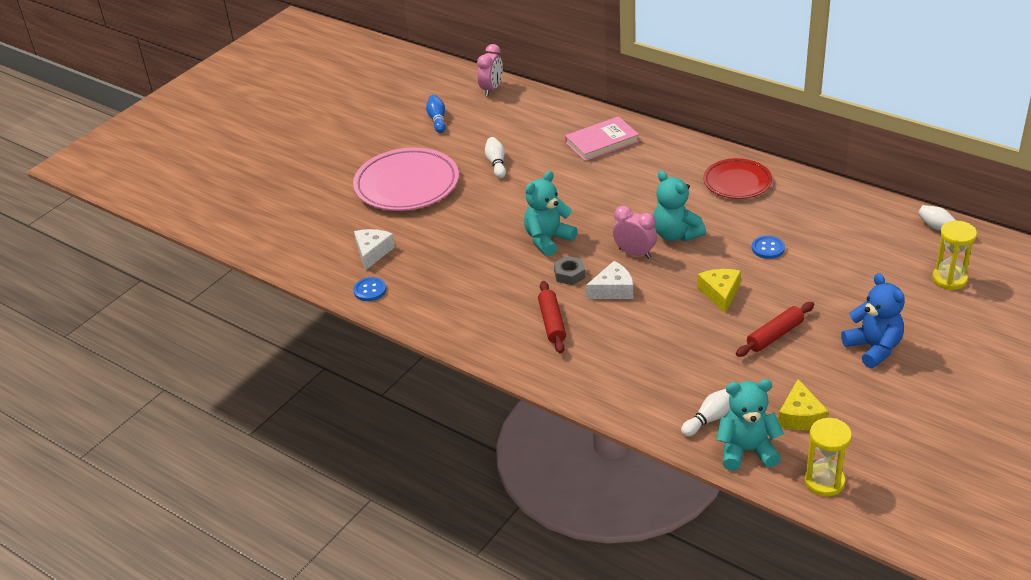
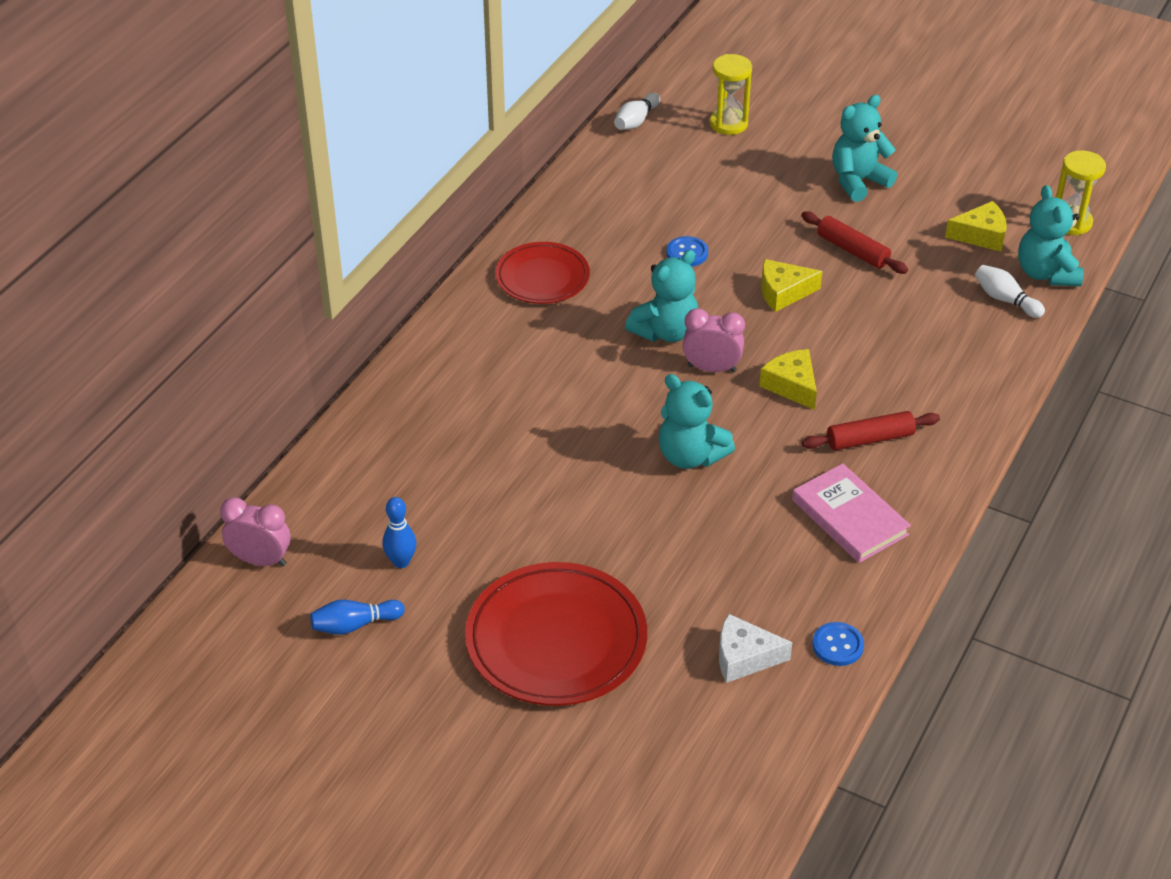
camera: 100 degrees left, 5 degrees up
(407, 184) = (556, 640): pink plate -> red plate
(480, 133) = (401, 562): none -> blue bowling pin
(496, 163) = (494, 531): white bowling pin -> none
(569, 274) = (766, 429): grey nut -> none
(601, 142) = (436, 413): pink book -> pink book (849, 517)
(613, 289) = (791, 385): white cheese -> yellow cheese
(635, 253) = (711, 368): pink clock -> pink clock turned 75 degrees clockwise
(873, 348) = (858, 181): blue teddy bear -> turquoise teddy bear

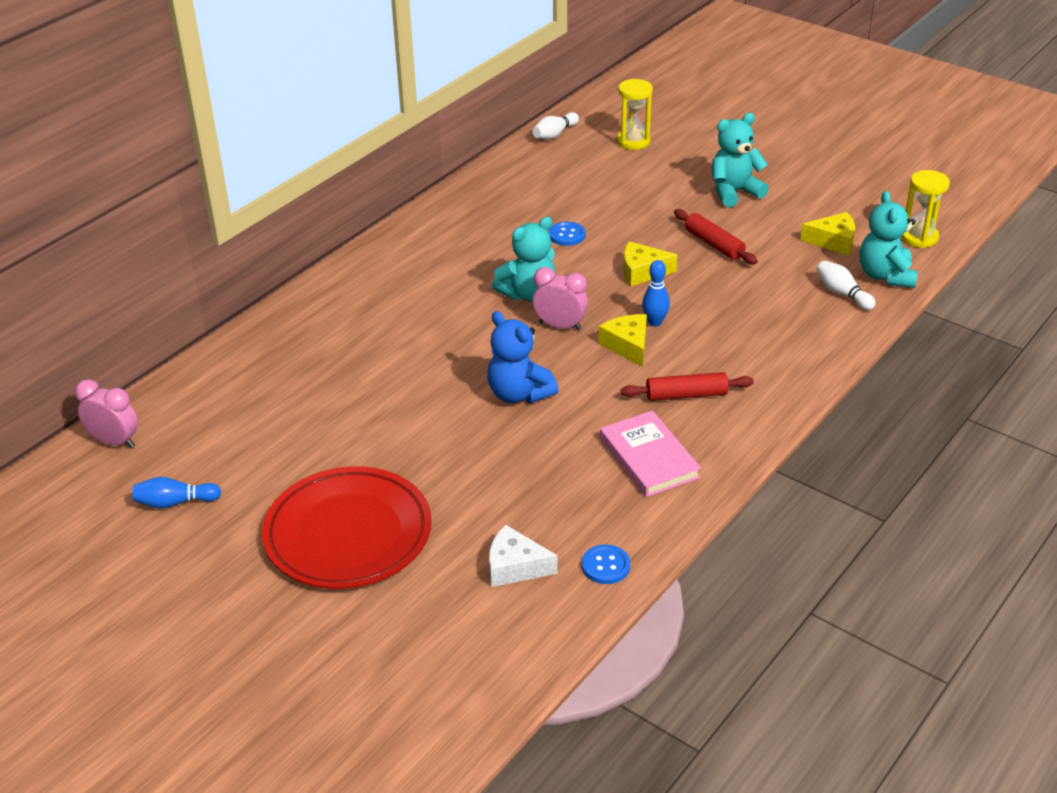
camera: 10 degrees right, 5 degrees down
(401, 562) = (234, 455): blue bowling pin -> blue bowling pin (655, 322)
(542, 277) = (435, 244): red plate -> none
(690, 456) = (519, 394): turquoise teddy bear -> blue teddy bear

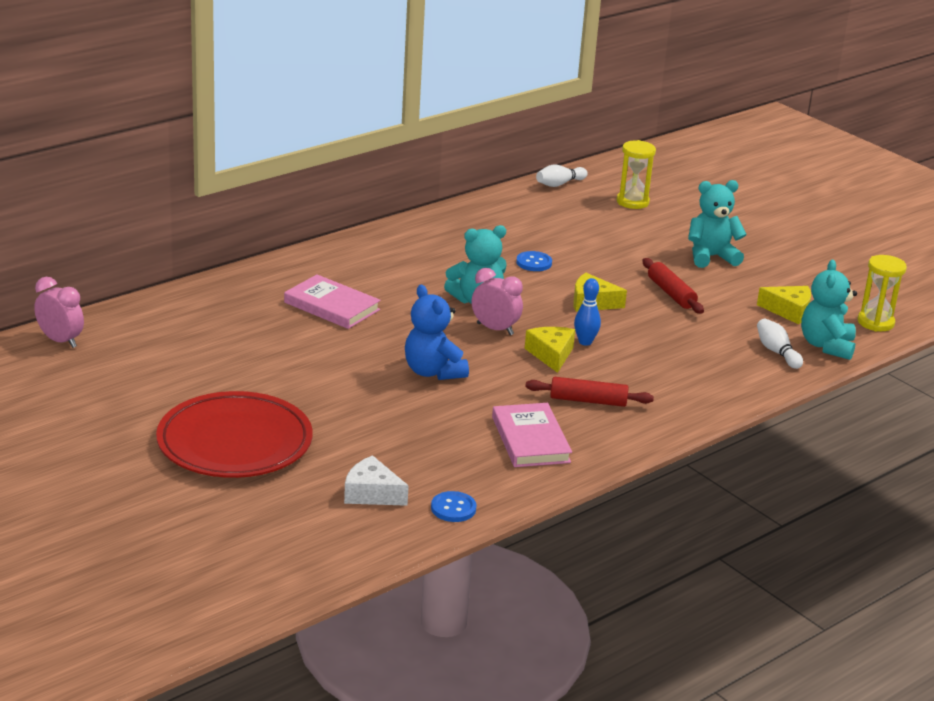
camera: 10 degrees right, 10 degrees down
(175, 502) = (95, 393): blue bowling pin -> none
(385, 333) = (331, 306): none -> pink book

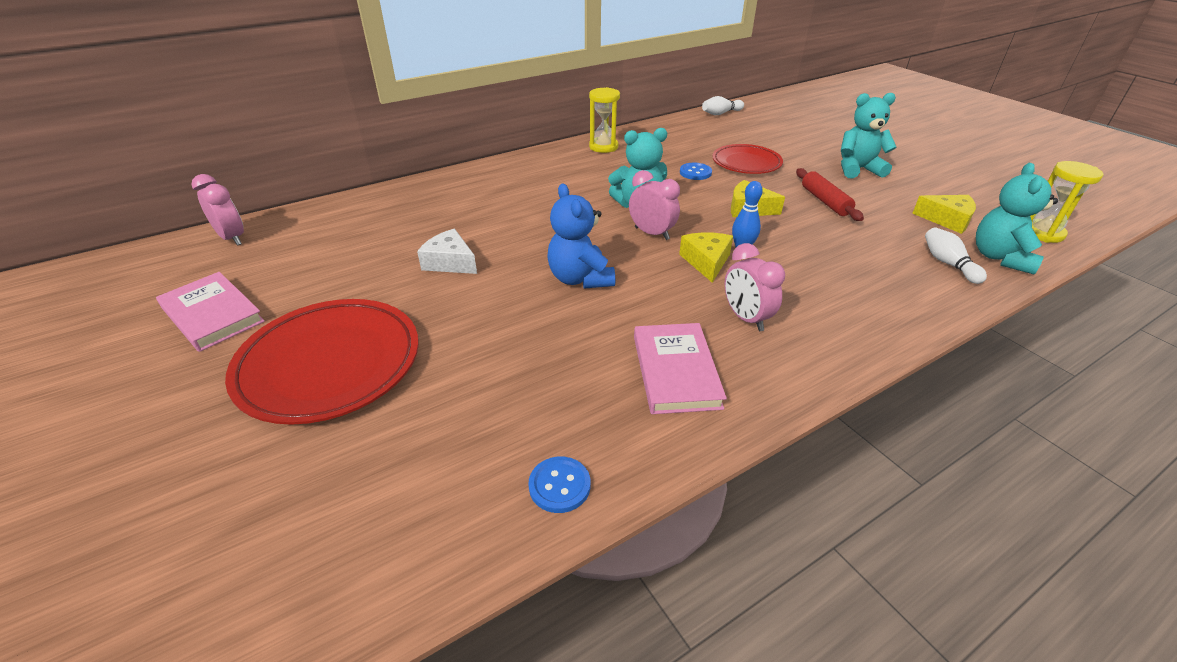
camera: 10 degrees right, 10 degrees up
(331, 306) = (501, 209): pink book -> pink book (212, 315)
(371, 493) = (459, 453): white cheese -> white cheese (450, 262)
(588, 400) = (745, 318): red rolling pin -> pink clock
(590, 250) = (746, 163): none -> red plate
(632, 202) = (782, 126): yellow hourglass -> yellow hourglass (603, 147)

